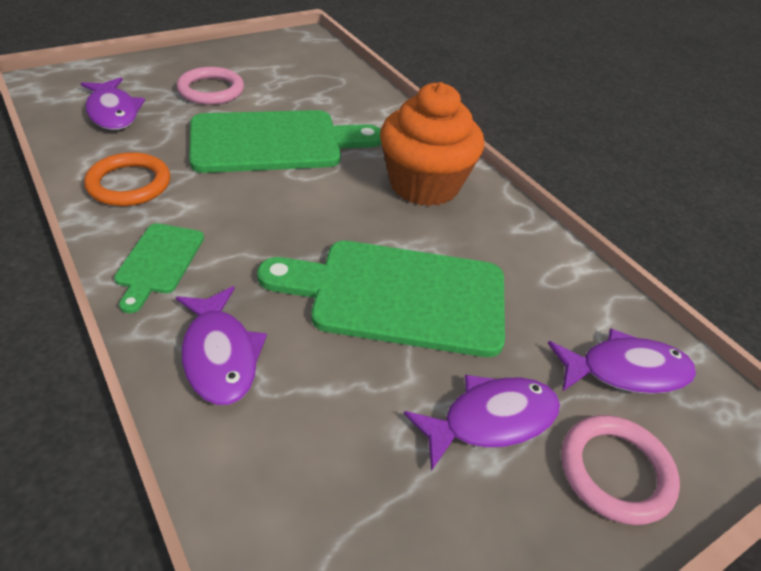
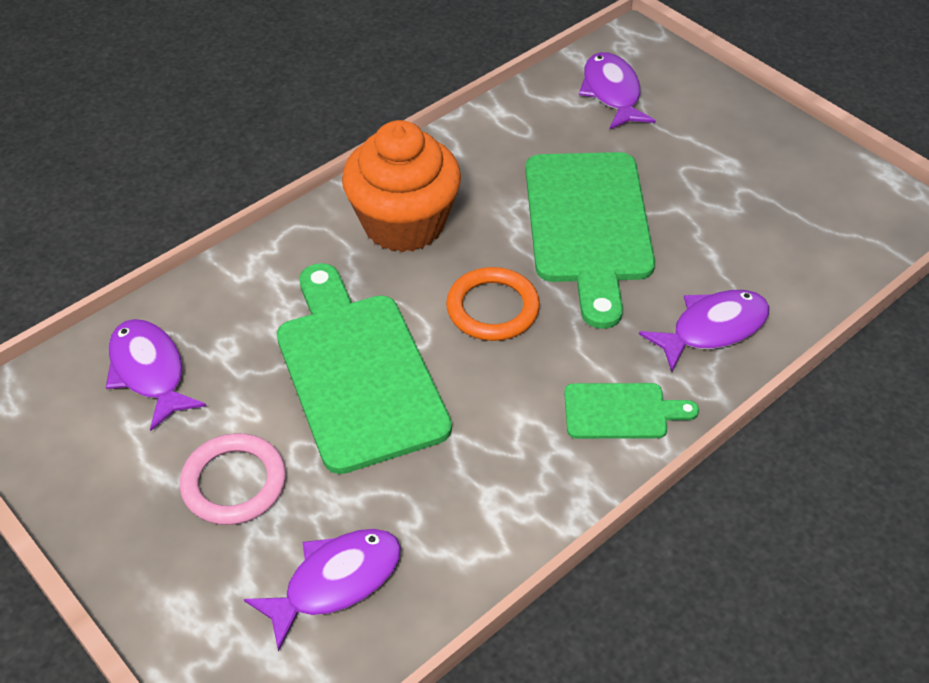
camera: 95 degrees left, 5 degrees up
(129, 184) = (501, 490): orange ring -> orange ring (492, 308)
(491, 420) = (694, 163): purple fish -> purple fish (149, 372)
(615, 471) = (705, 104): pink ring -> none

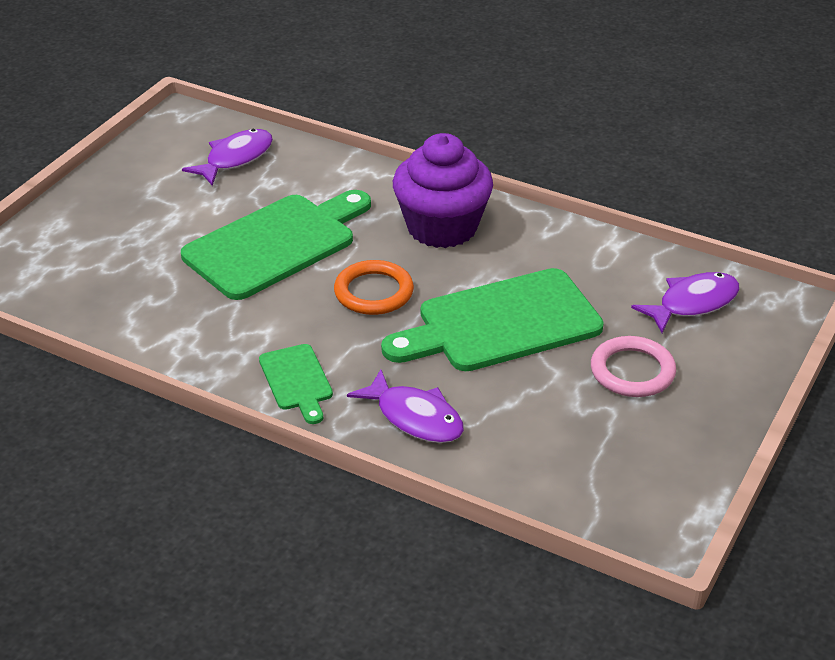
camera: 70 degrees right, 10 degrees down
(234, 483) = (157, 218): pink ring -> pink ring (632, 371)
(335, 582) = (92, 280): purple fish -> none
(404, 223) = (442, 227): orange cupcake -> purple cupcake

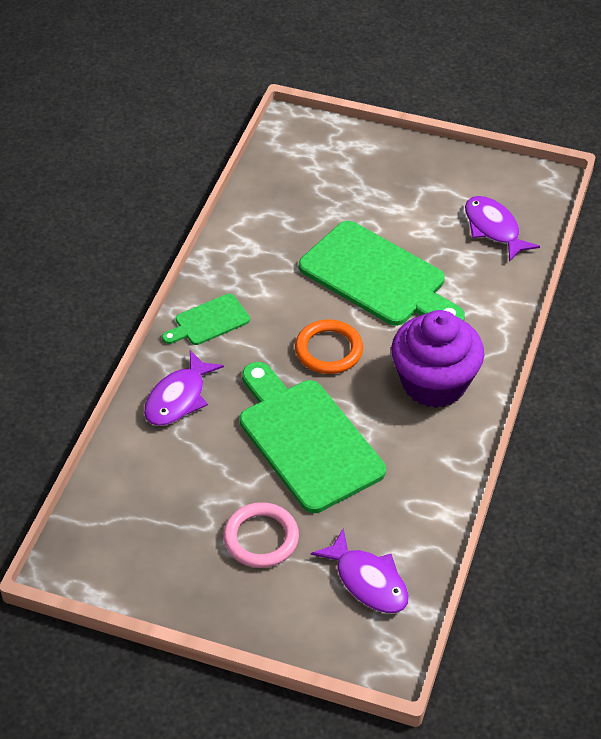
camera: 80 degrees right, 10 degrees up
(235, 159) = (494, 229): purple fish -> purple fish turned 150 degrees counterclockwise

